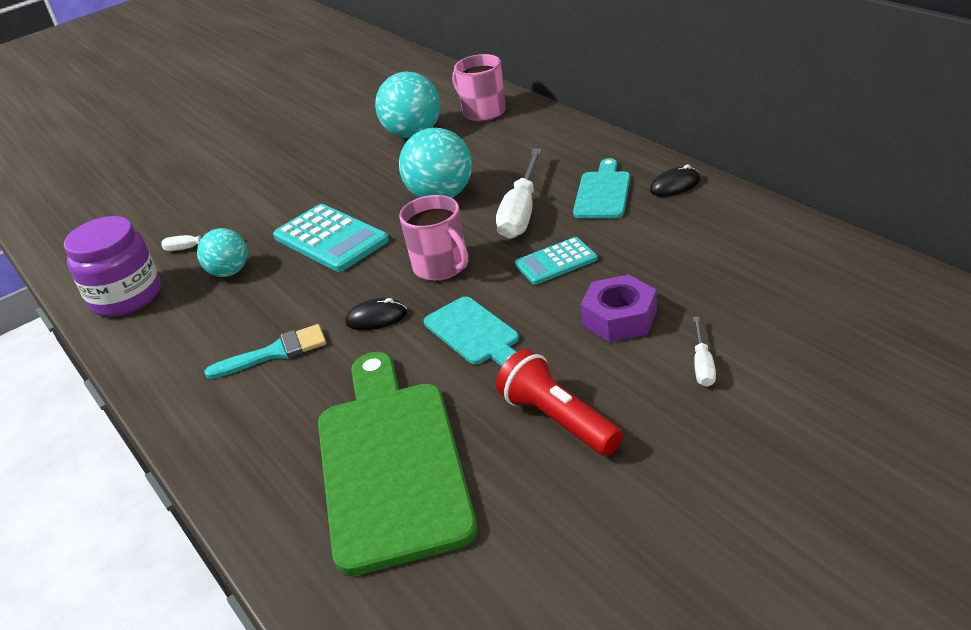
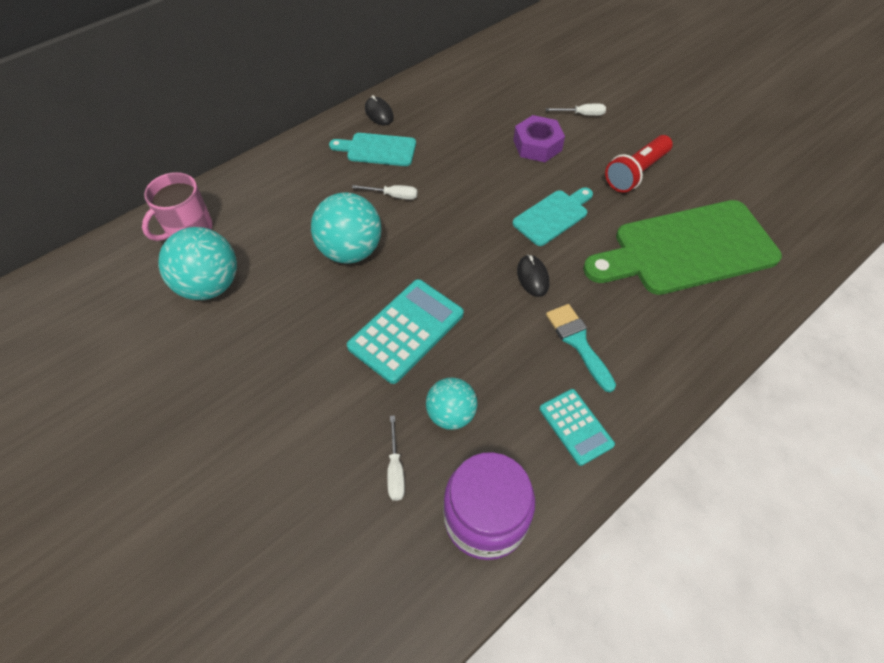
camera: 100 degrees left, 20 degrees up
(441, 267) = (466, 241): pink mug -> none
(521, 212) = (393, 196): white screwdriver -> white screwdriver, size x0.50
(556, 262) = (469, 175): turquoise calculator -> turquoise calculator (576, 426)

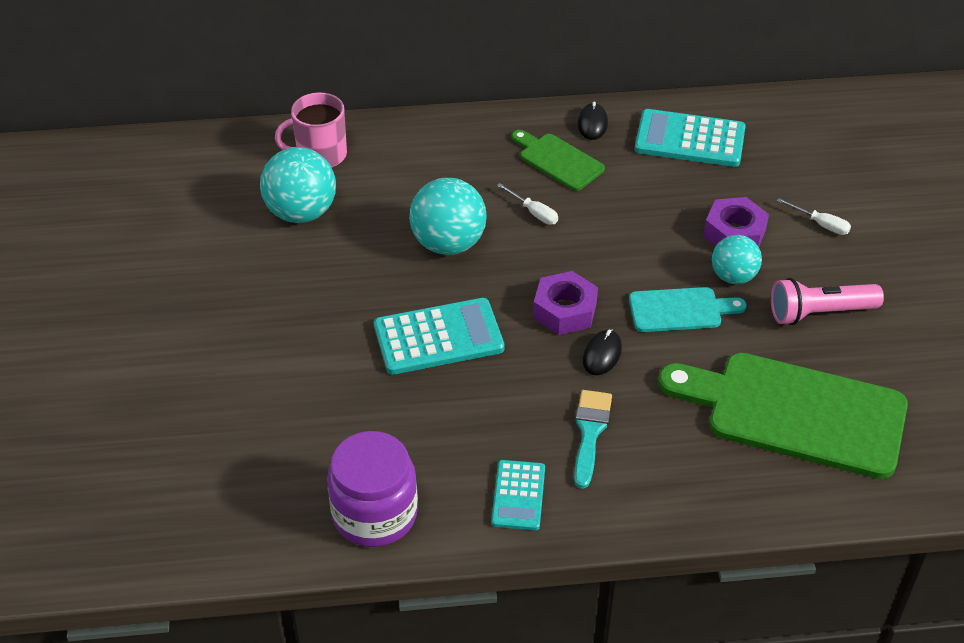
camera: 35 degrees right, 10 degrees down
(377, 150) = (558, 160): turquoise cutting board -> green cutting board
(395, 470) = (333, 438): white screwdriver -> none
(451, 414) = (417, 424): turquoise ball -> turquoise ball (733, 276)
(452, 96) = (690, 140): none -> turquoise calculator
(478, 258) = (564, 310): none -> purple nut
(636, 173) = (819, 313): red flashlight -> pink flashlight

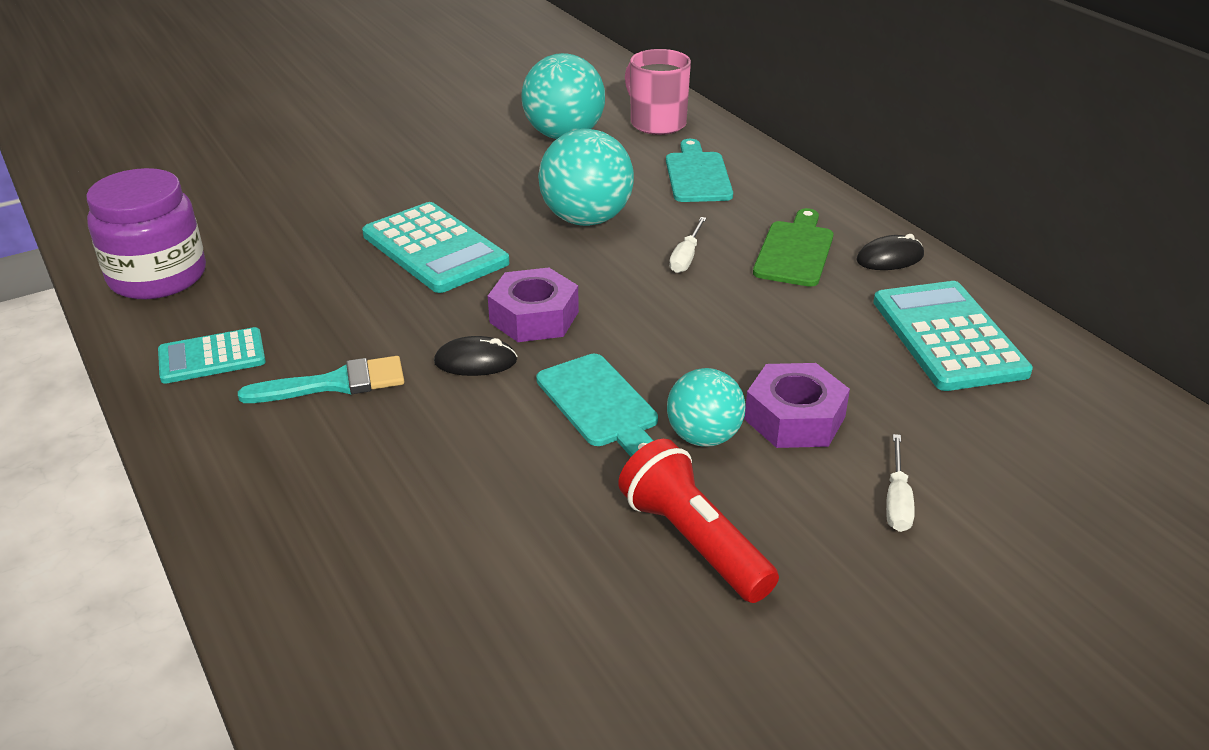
camera: 65 degrees right, 10 degrees down
(422, 165) = (697, 175): none -> turquoise cutting board
(795, 413) = (460, 560): green cutting board -> none
(819, 313) = (693, 541): pink flashlight -> red flashlight

